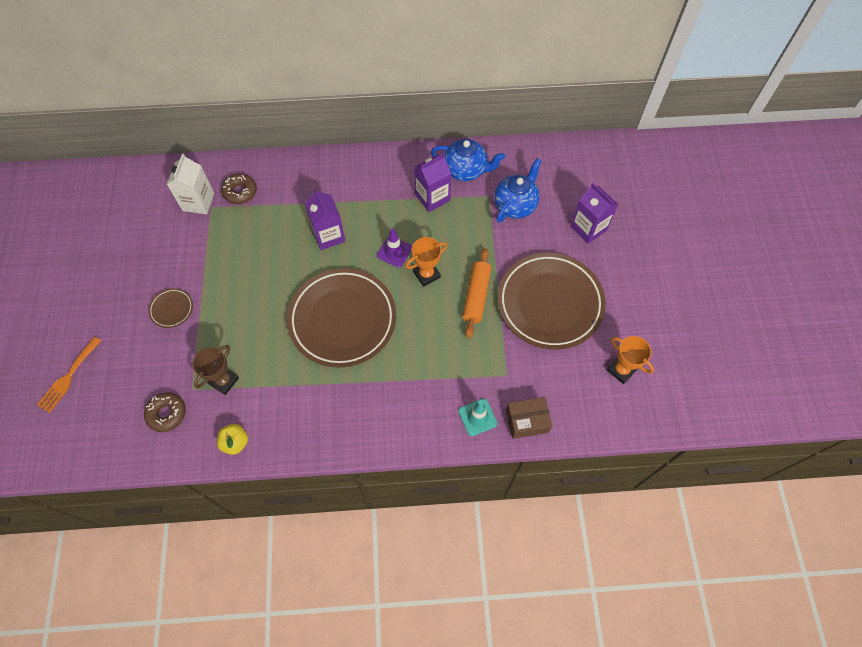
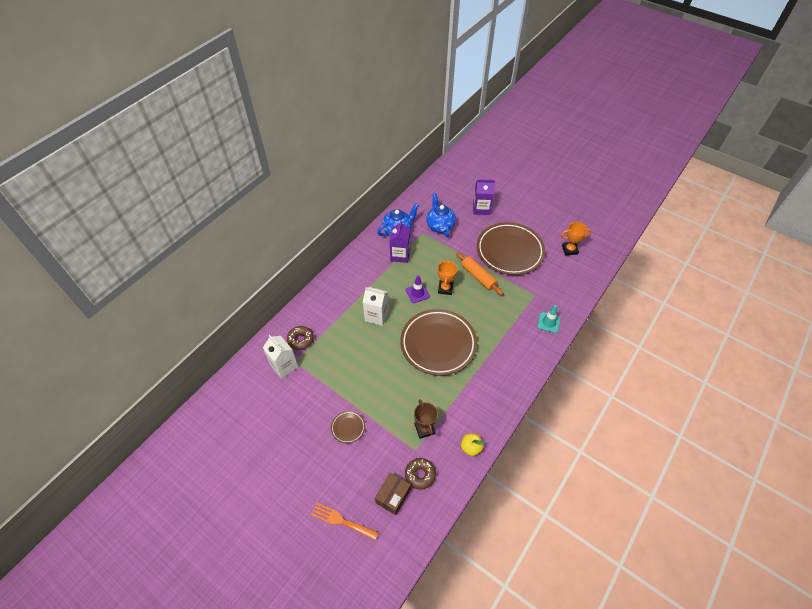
camera: 50 degrees left, 10 degrees down
(68, 377) = (341, 521): orange fork -> orange fork turned 135 degrees clockwise
(328, 235) = (376, 316): purple carton -> white carton
(527, 421) = (567, 304): brown box -> brown box (393, 496)

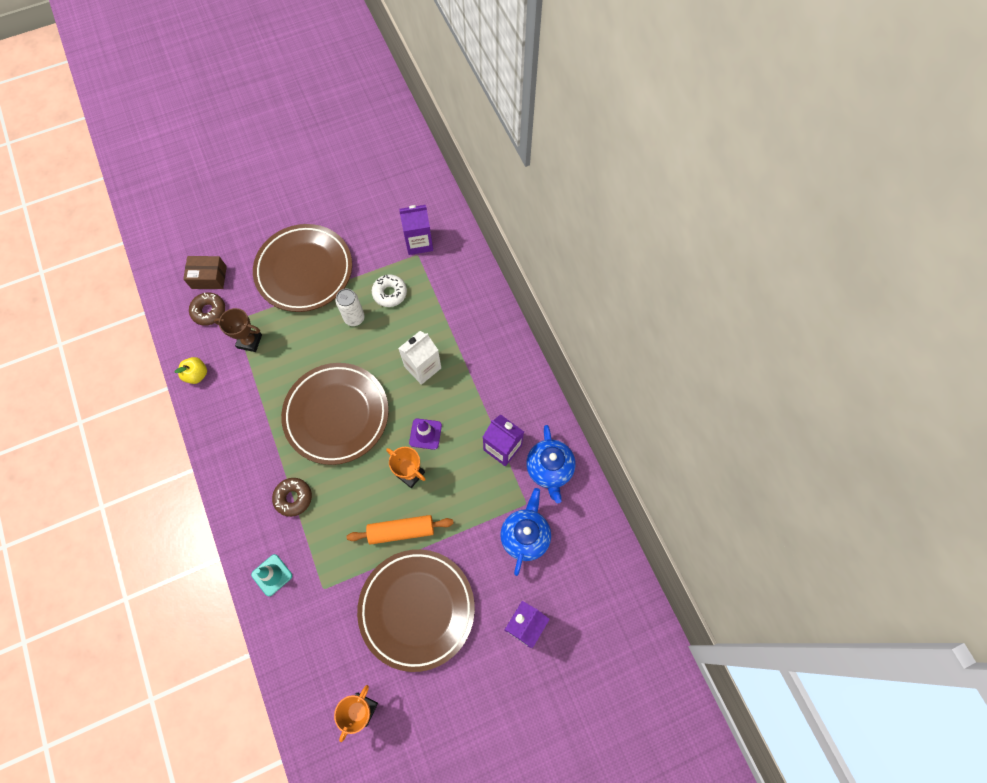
camera: 120 degrees right, 15 degrees up
(284, 366) = (419, 242): white carton -> purple carton
(300, 340) = (442, 271): brown donut -> brown donut (293, 498)
(335, 362) = (390, 293): none -> white donut
(341, 521) = (221, 225): orange fork -> none
(348, 428) = (304, 271): brown plate -> brown plate, size x2.45
(366, 372) = (354, 318): none -> white can
(393, 496) = (209, 277): brown box -> brown box turned 60 degrees counterclockwise
(440, 226) = (525, 536): blue teapot -> blue teapot turned 90 degrees counterclockwise

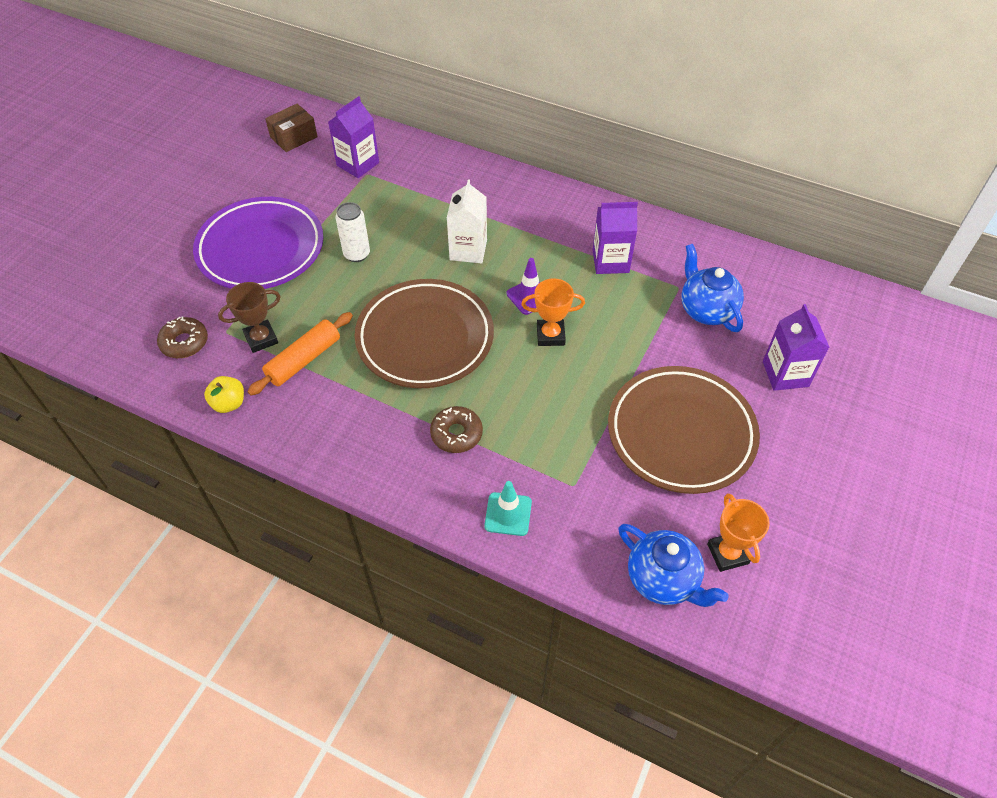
camera: 40 degrees left, 15 degrees down
(209, 277) = (153, 315): brown box -> brown box (294, 137)
(304, 271) = (261, 249): brown plate -> purple plate
(390, 293) = (372, 216): white donut -> none
(401, 531) = (594, 384): orange rolling pin -> orange rolling pin (304, 360)
(549, 469) = (668, 250): blue teapot -> blue teapot (663, 579)

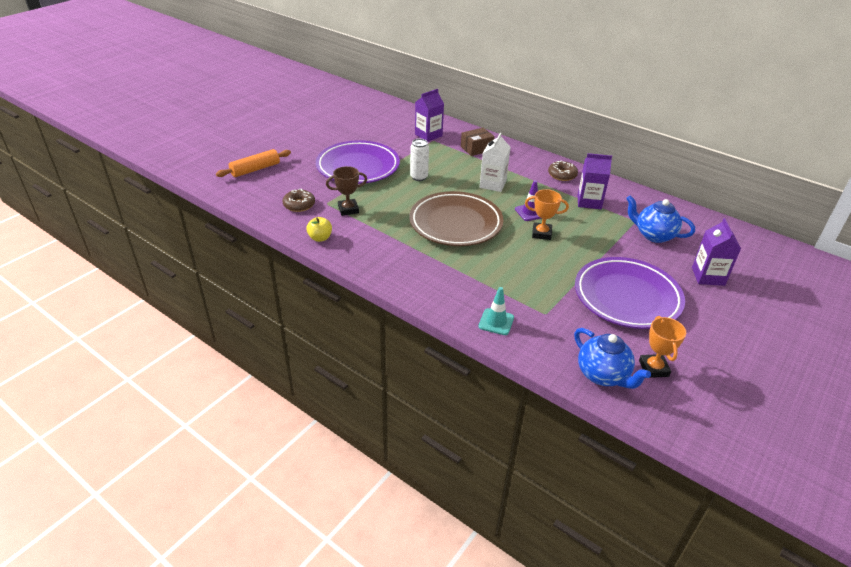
camera: 10 degrees right, 15 degrees down
(294, 137) = (390, 118): brown box -> brown box (476, 148)
(304, 360) = (373, 223): orange rolling pin -> orange rolling pin (255, 169)
(456, 434) = (468, 274): brown donut -> brown donut (562, 175)
(681, 433) = (627, 297): brown plate -> purple plate
(706, 310) = (653, 235): blue teapot -> blue teapot turned 45 degrees counterclockwise

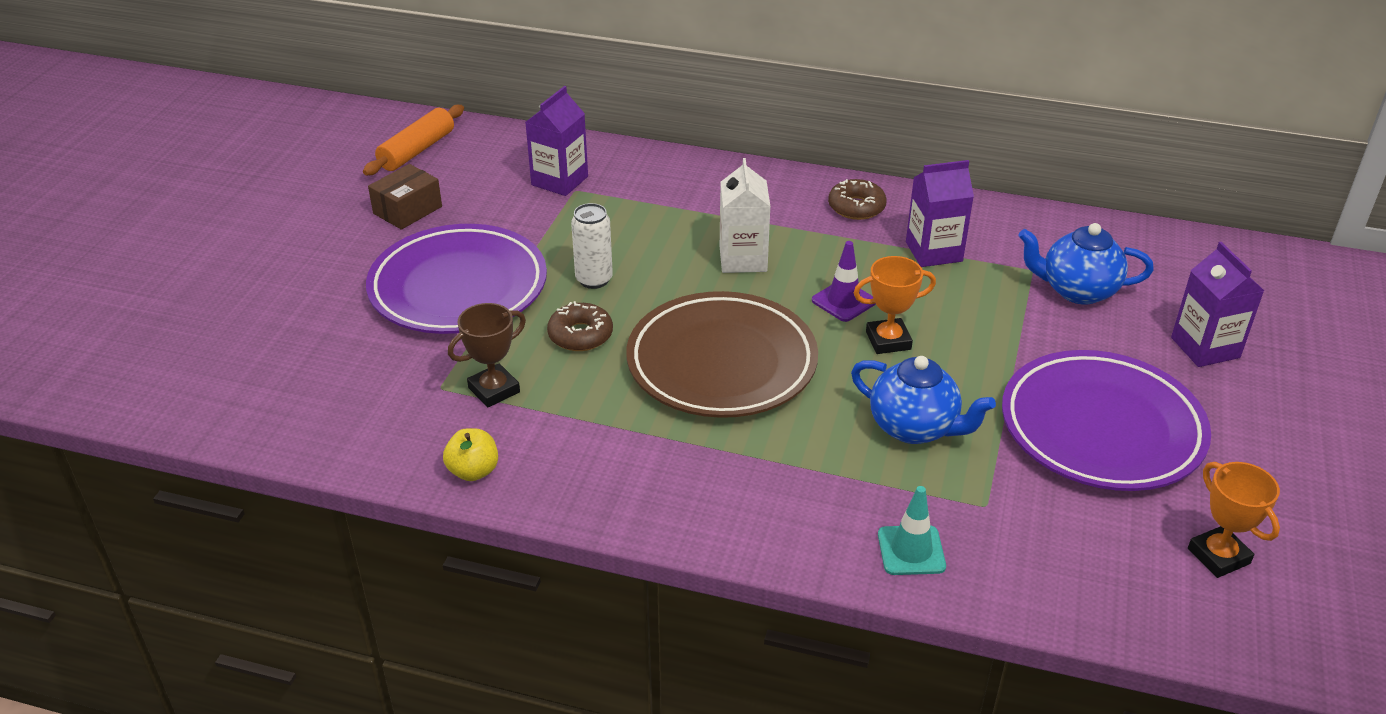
camera: 20 degrees left, 0 degrees up
(255, 169) = (240, 349): orange rolling pin -> orange rolling pin (417, 150)
(299, 205) = (385, 407): brown donut -> brown donut (580, 335)
(476, 148) = (669, 188): brown box -> brown box (407, 210)
(603, 375) = (1148, 598): blue teapot -> blue teapot (914, 428)

